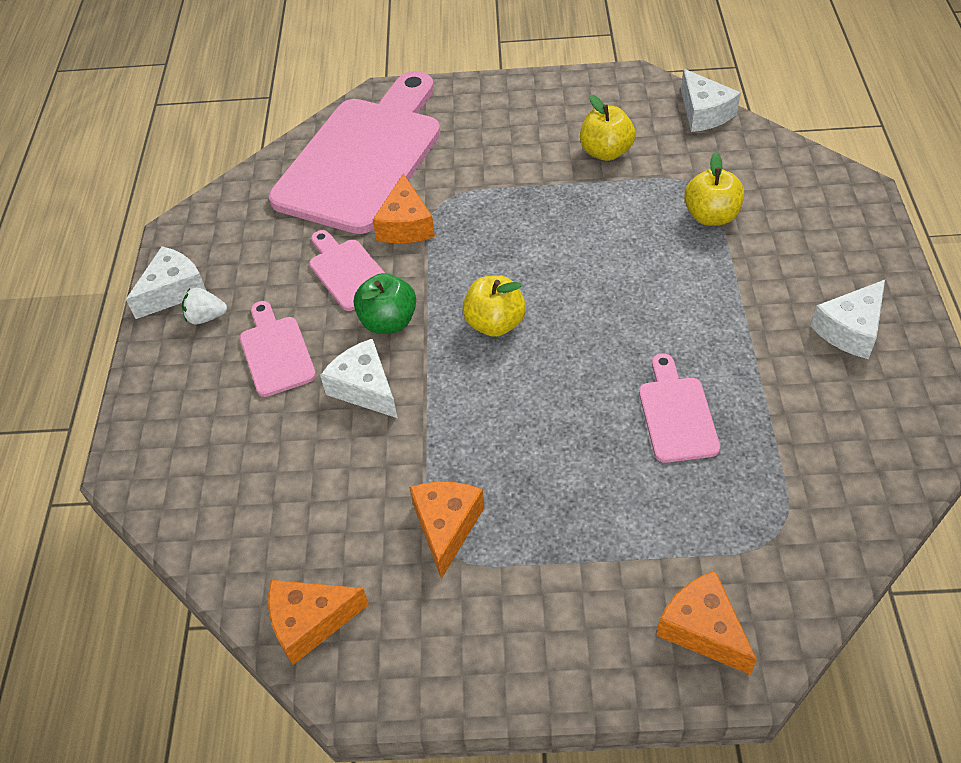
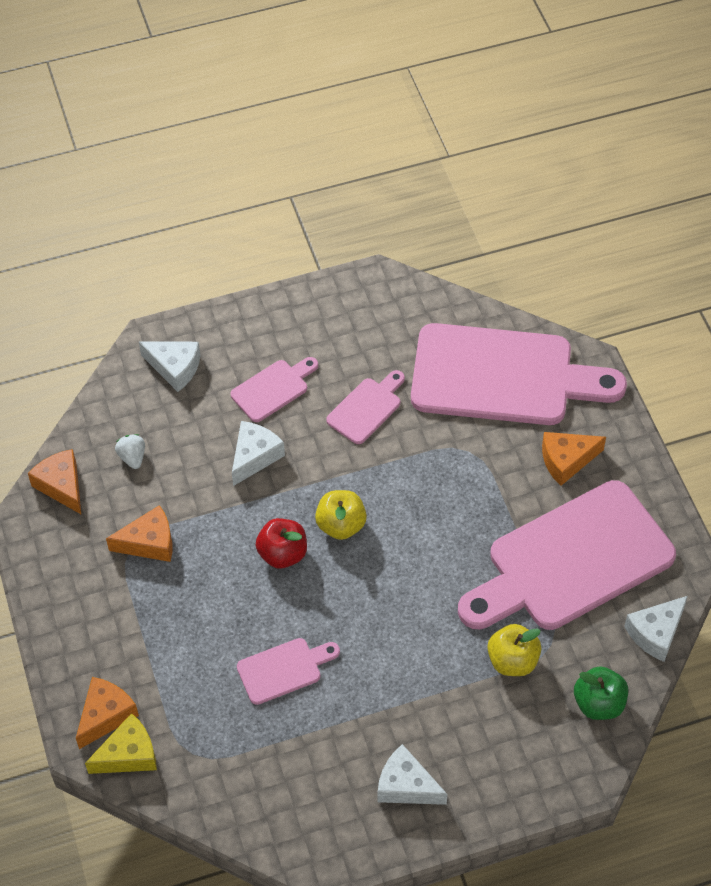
camera: 70 degrees right, 5 degrees up
(173, 291) = (313, 301): white cheese -> white cheese (175, 368)
(206, 317) = (294, 332): white strawberry -> white strawberry (132, 457)
(388, 322) = (322, 452): green apple -> green apple (598, 703)
(405, 225) = (431, 432): orange cheese -> orange cheese (566, 460)
(514, 385) = (282, 554): none -> red apple
(606, 152) = (571, 561): yellow apple -> pink cutting board
(769, 611) = (128, 754): none -> yellow cheese

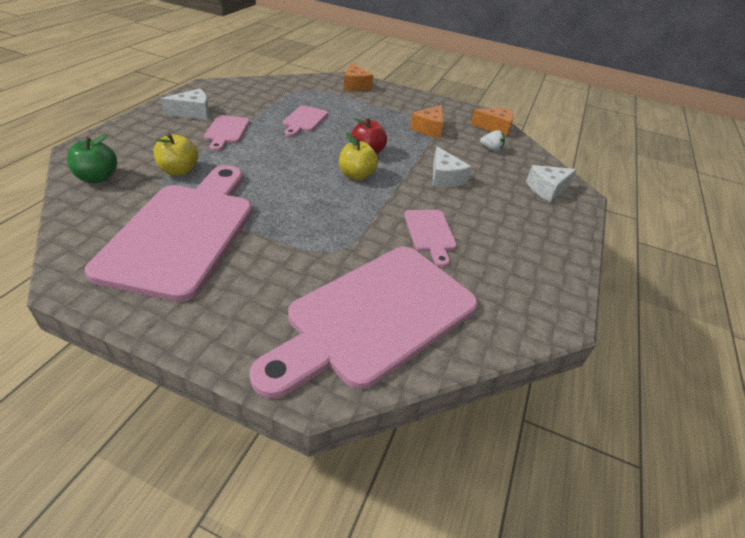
camera: 125 degrees right, 15 degrees down
(128, 754) = (330, 81): yellow cheese -> none
(273, 389) = (491, 210): pink cutting board -> pink cutting board (226, 131)
(566, 460) = (252, 290): orange cheese -> none
(656, 633) = (75, 227): white cheese -> none

